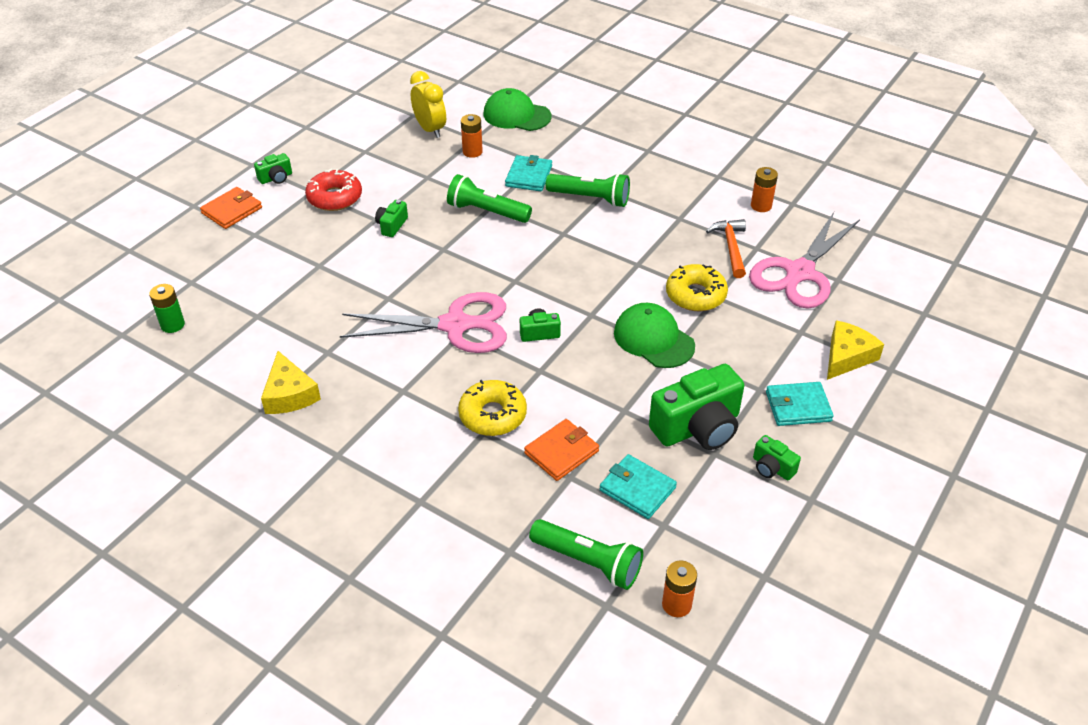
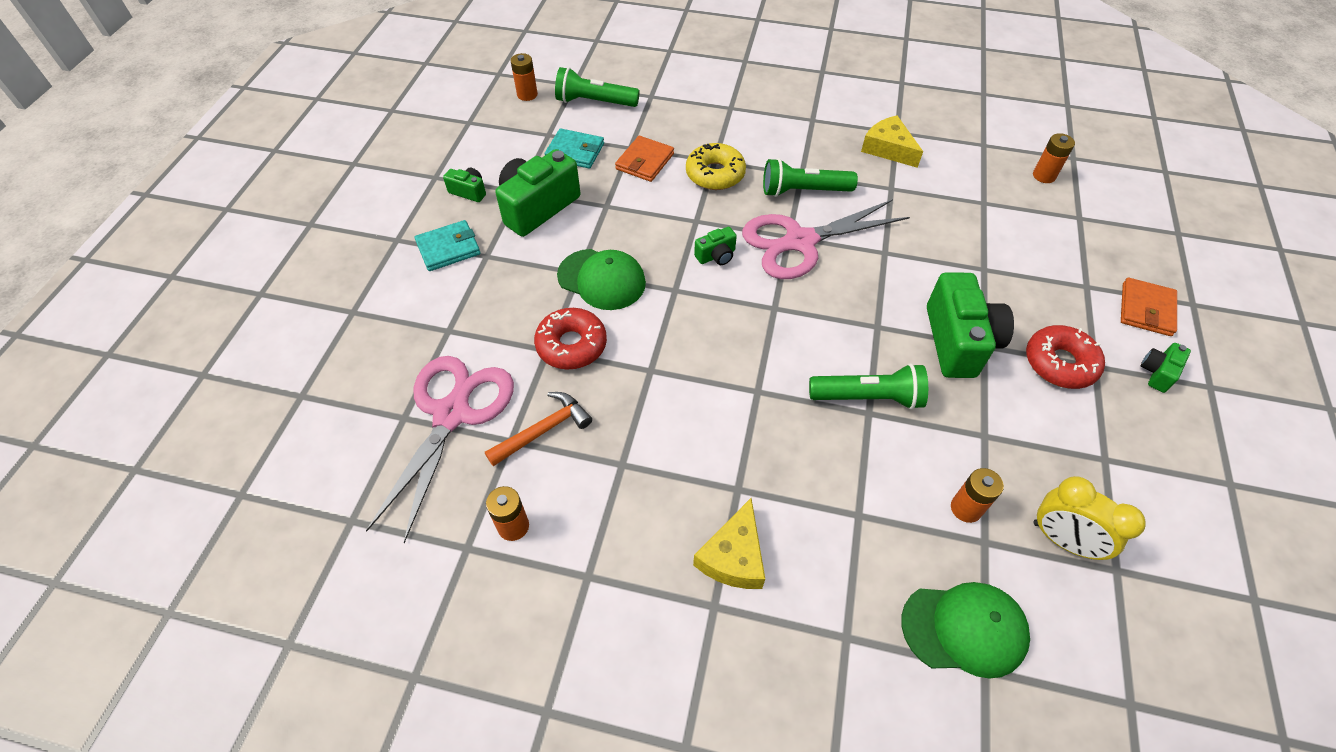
camera: 160 degrees right, 10 degrees up
(172, 325) = (1044, 176): green battery -> orange battery
(392, 226) = (958, 341): green camera -> green camera, size x2.11
(529, 176) = (857, 482): turquoise wallet -> none
(590, 198) = (753, 464): green flashlight -> green flashlight (803, 191)
(695, 295) = (571, 345): yellow donut -> red donut
(731, 248) = (543, 430): orange hammer -> orange hammer turned 105 degrees counterclockwise
(847, 357) = (398, 313): yellow cheese -> yellow cheese (733, 556)

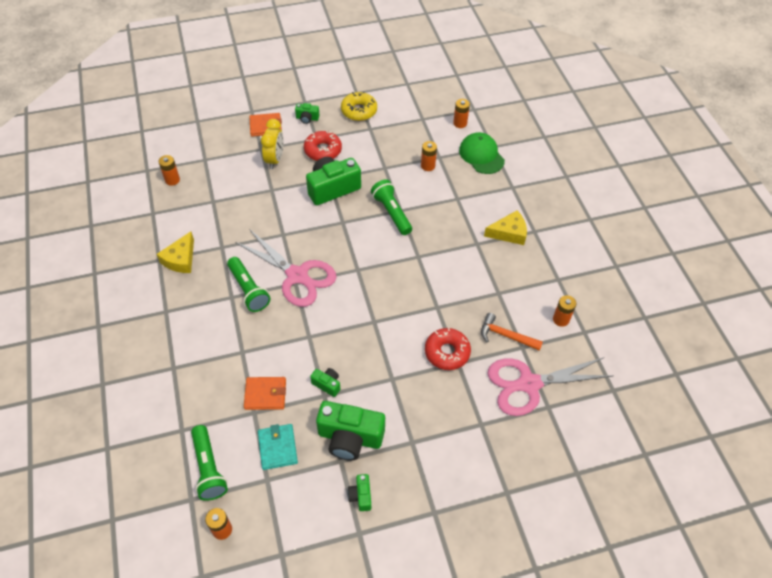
camera: 120 degrees left, 0 degrees up
(448, 248) = (420, 471): turquoise wallet -> none
(602, 279) = (390, 363): green cap -> none
(715, 174) = (257, 345): yellow donut -> yellow donut (359, 111)
(716, 256) = (334, 312): green camera -> green camera (327, 384)
(1062, 540) = (420, 135): yellow clock -> yellow clock (275, 159)
(1084, 642) = (460, 123): none -> orange battery

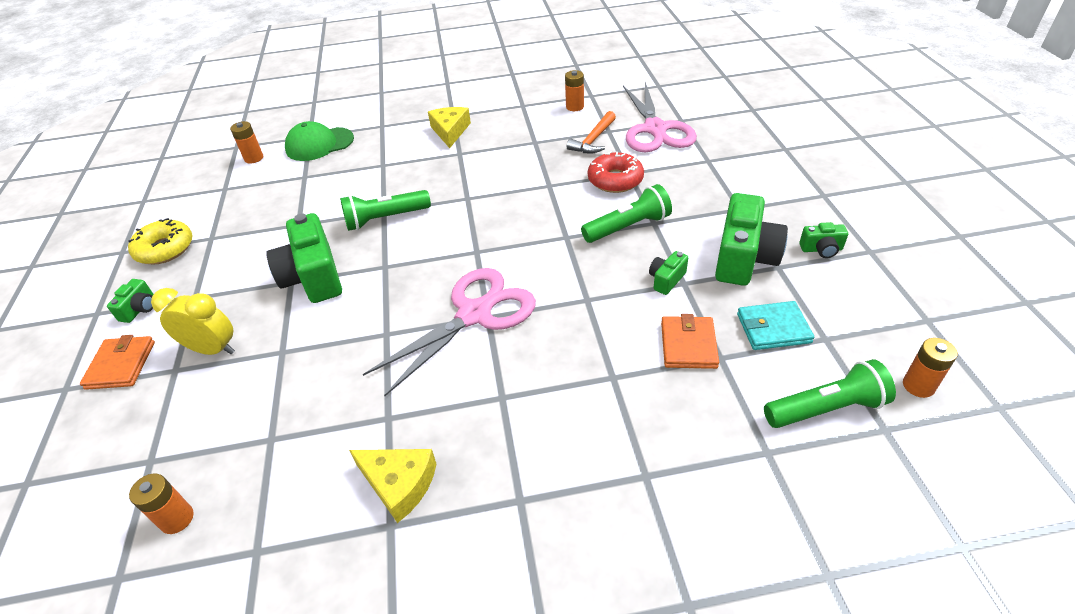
camera: 80 degrees left, 10 degrees down
(248, 290) = (491, 374): green flashlight -> green flashlight (628, 227)
(323, 150) = (226, 289): red donut -> none
(428, 166) = (315, 186): orange battery -> none

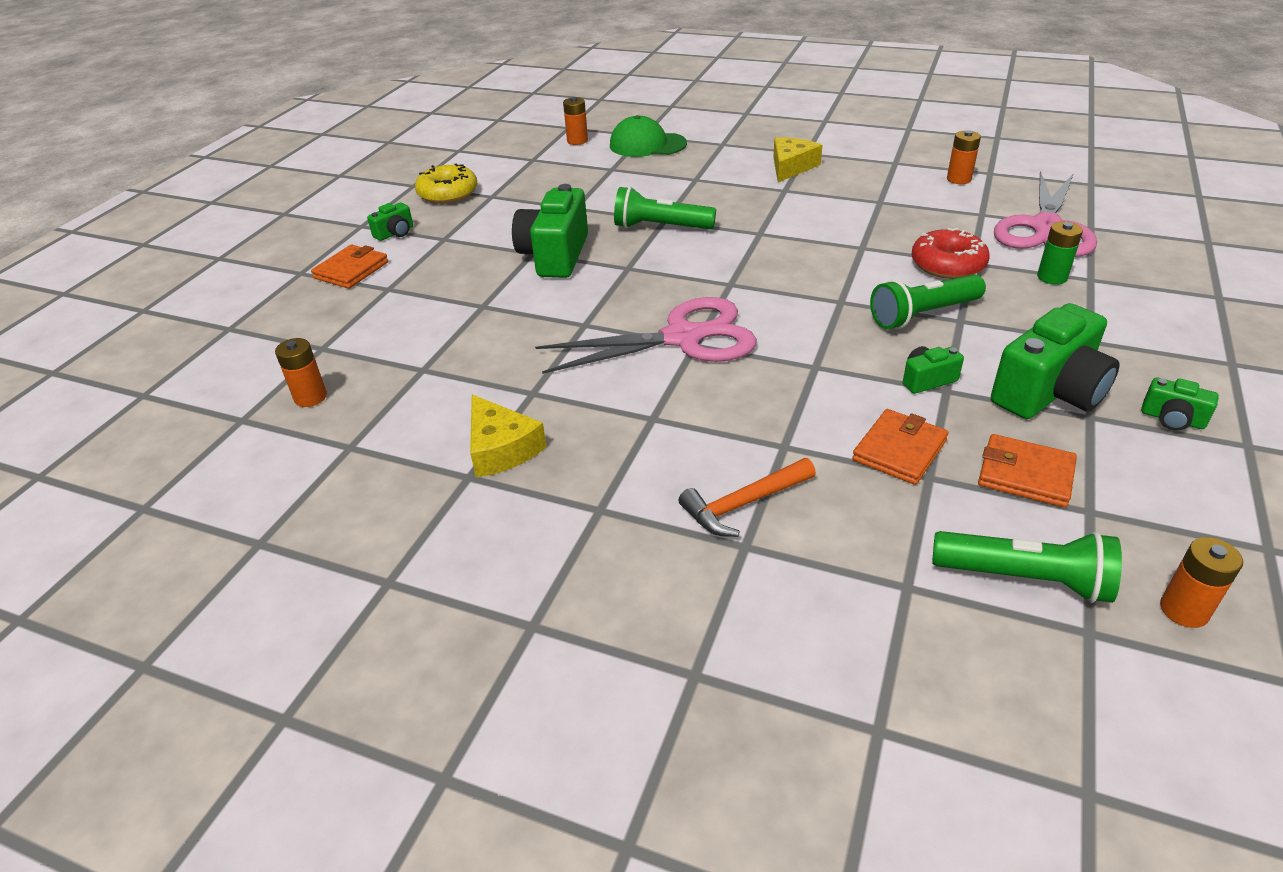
camera: 30 degrees right, 5 degrees down
(212, 349) = (428, 283): yellow clock -> none
(593, 140) = (954, 218): orange hammer -> orange hammer (744, 504)
(628, 227) = (923, 315): green flashlight -> green flashlight turned 150 degrees clockwise
(685, 167) = (1052, 277): none -> green battery
(773, 328) = (1025, 474): turquoise wallet -> orange wallet

